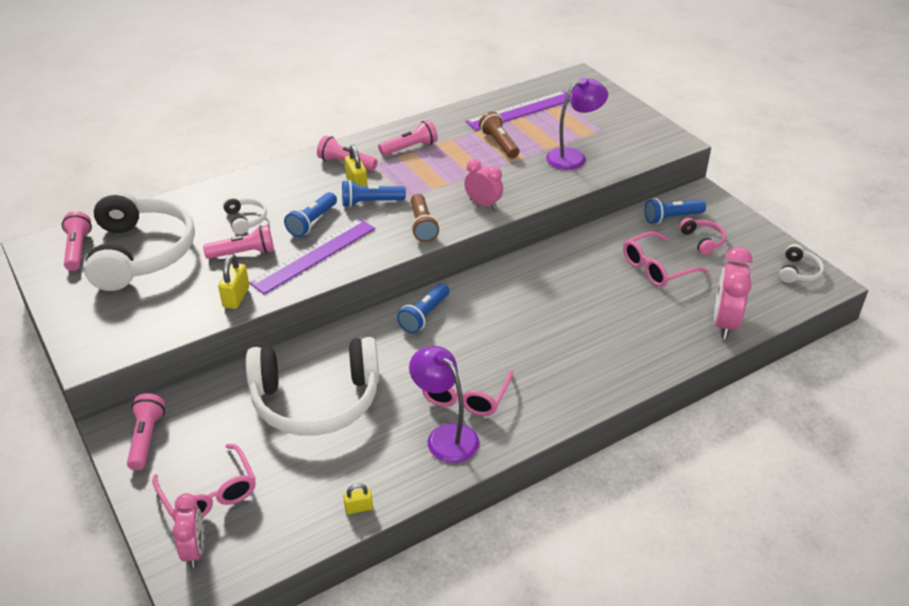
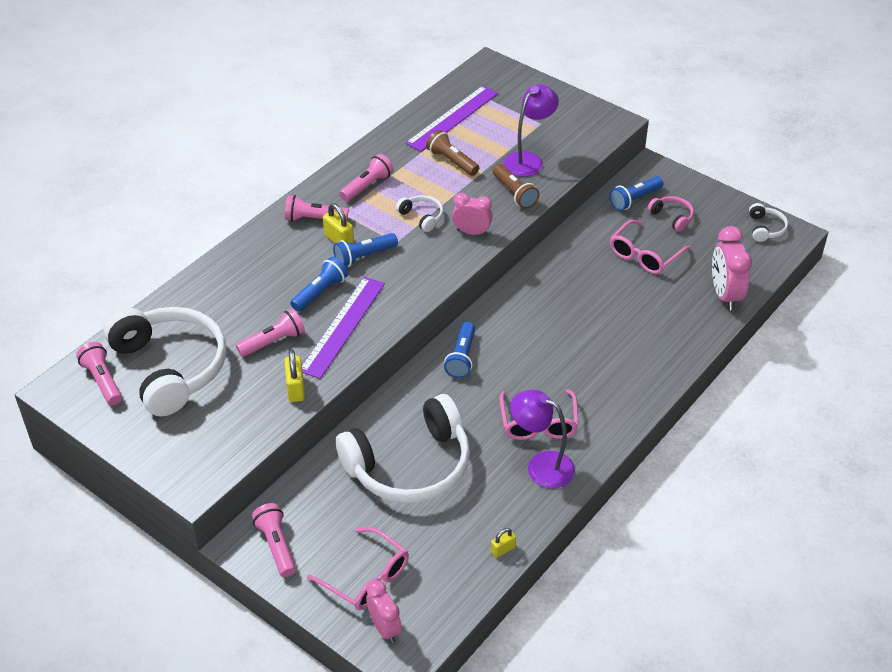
camera: 20 degrees left, 5 degrees up
(245, 220) = (252, 306): white headphones -> white headphones (422, 217)
(312, 222) = (320, 292): blue flashlight -> blue flashlight turned 150 degrees counterclockwise
(422, 226) = (428, 269): brown flashlight -> brown flashlight (514, 193)

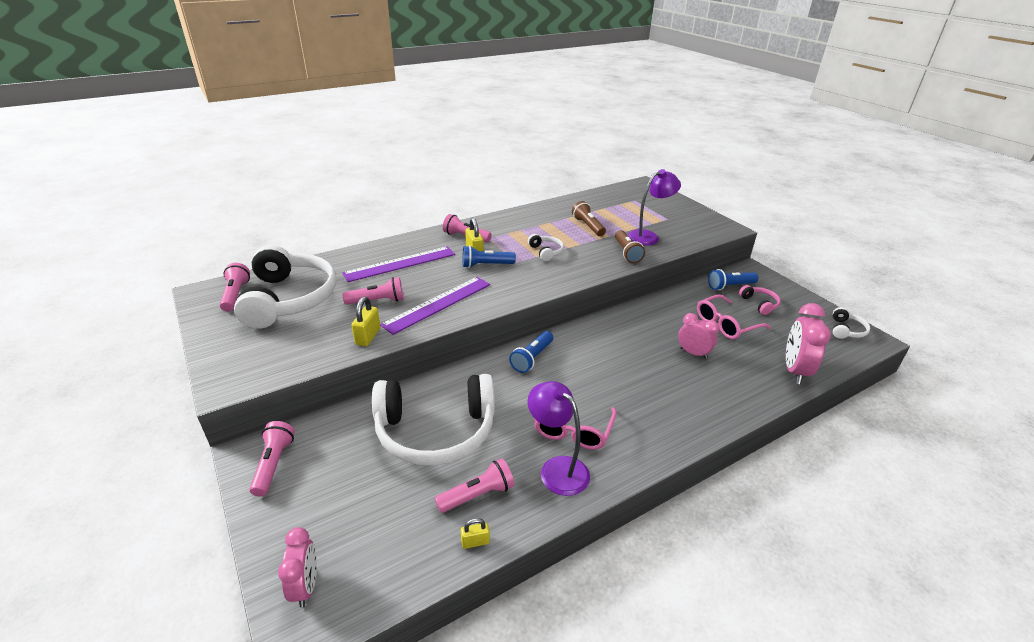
camera: 20 degrees right, 10 degrees down
(320, 292) = (437, 279): blue flashlight -> none
(366, 577) = (327, 523): pink glasses -> none
(367, 186) = (517, 227): pink flashlight -> pink flashlight (477, 494)
(452, 118) = (602, 204): purple ruler -> purple ruler (400, 264)
(472, 232) = (579, 268): pink clock -> pink clock (693, 353)

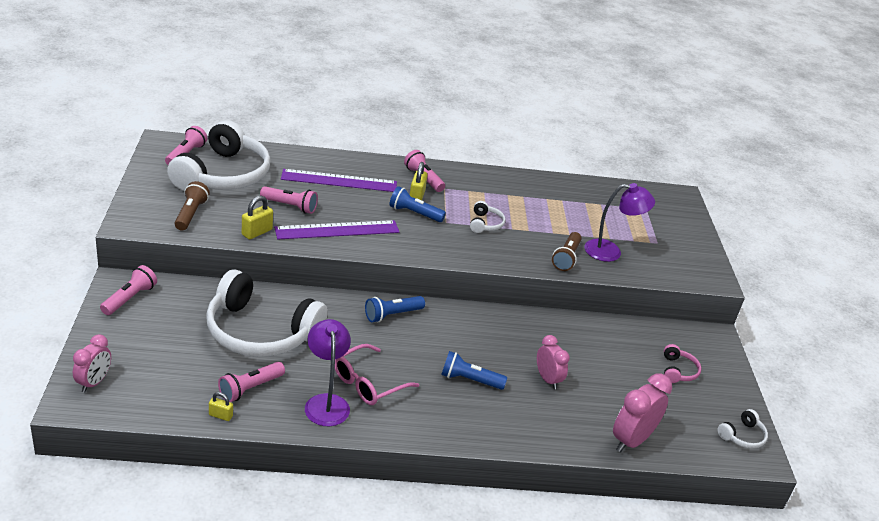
camera: 25 degrees right, 0 degrees up
(477, 494) = (250, 388): pink flashlight -> pink flashlight turned 135 degrees clockwise
(588, 226) = (558, 216): brown flashlight -> brown flashlight (190, 214)
(726, 324) = (615, 372): pink glasses -> none
(730, 286) = (668, 341): blue flashlight -> blue flashlight (469, 380)

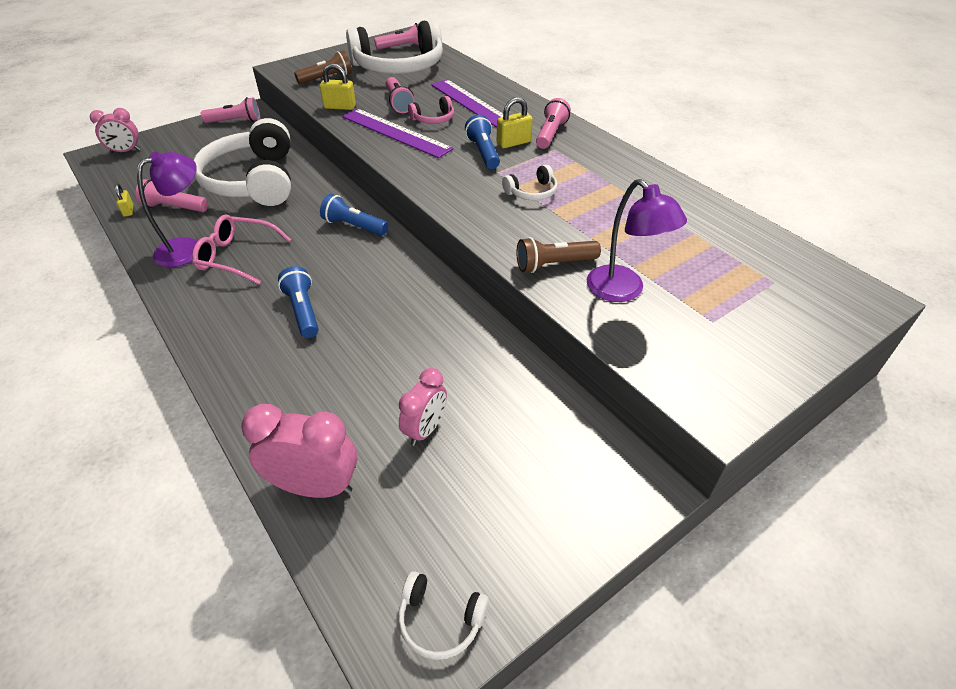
camera: 60 degrees right, 10 degrees up
(547, 379) = (362, 364): pink clock -> pink clock (425, 429)
(678, 371) = (513, 476): pink headphones -> pink headphones (433, 119)

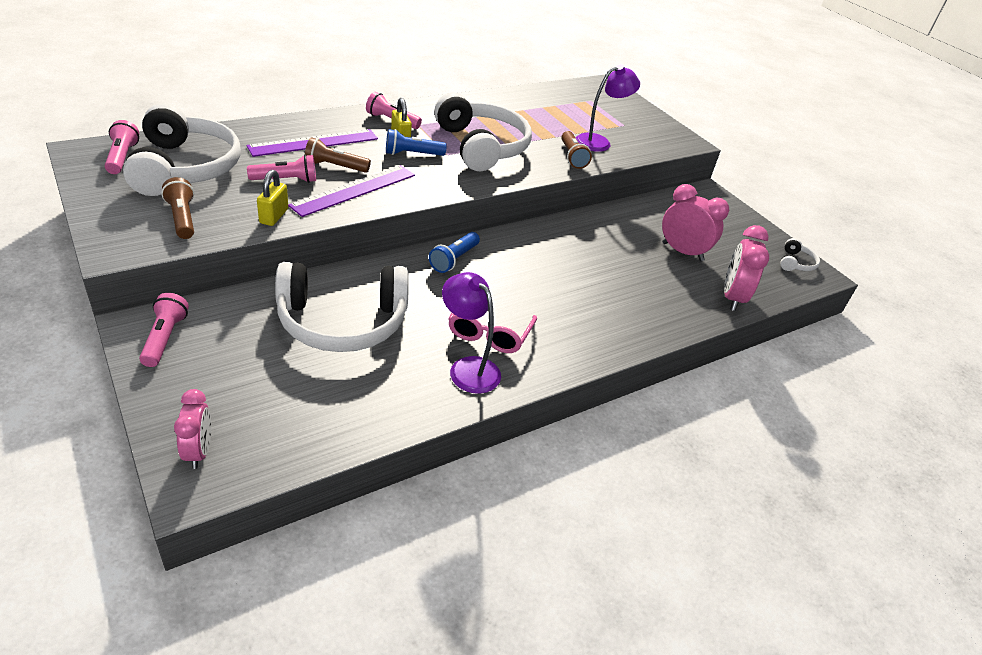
camera: 90 degrees left, 5 degrees down
(128, 210) = (376, 426): yellow padlock -> none
(174, 208) = (382, 385): pink flashlight -> none
(302, 311) = (571, 295): blue flashlight -> none
(425, 429) = (682, 252): pink clock -> pink clock, size x1.53
(433, 119) = (335, 167): pink headphones -> brown flashlight
(532, 192) = (481, 146): white headphones -> white headphones, size x2.44

